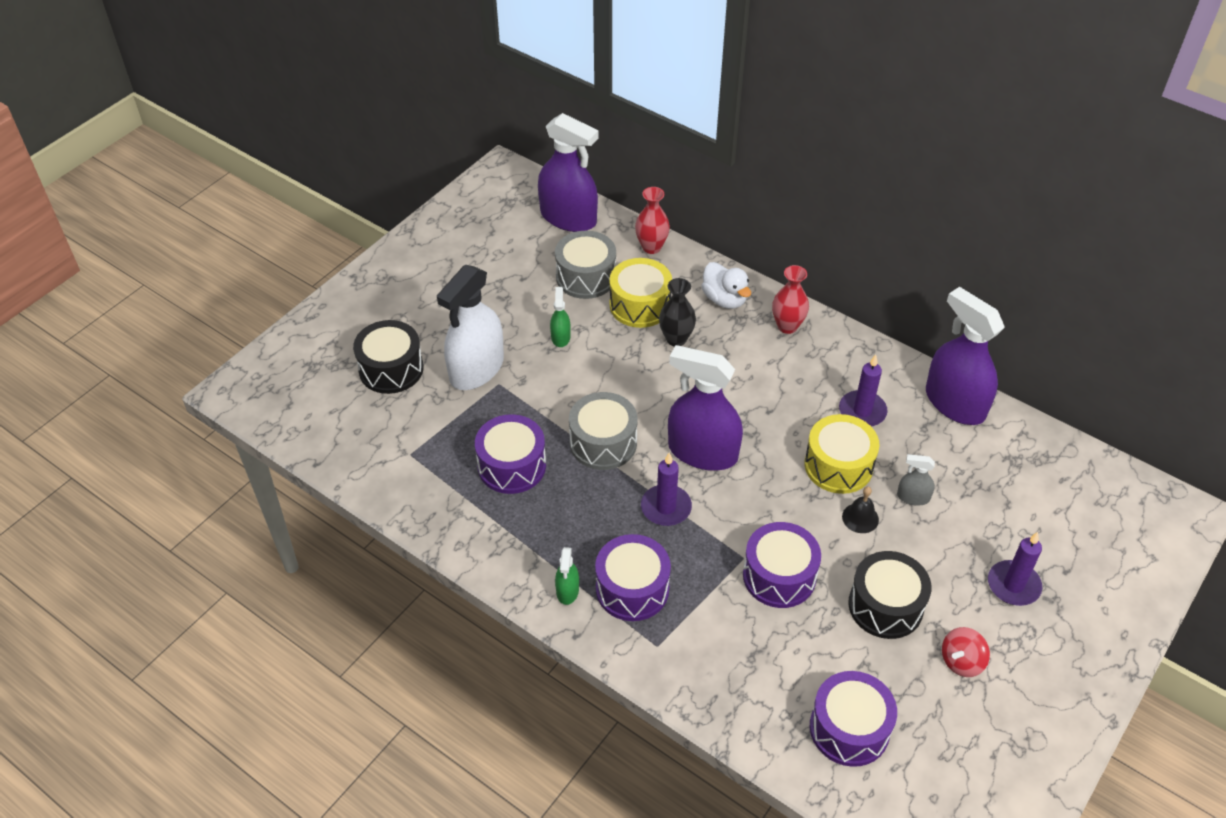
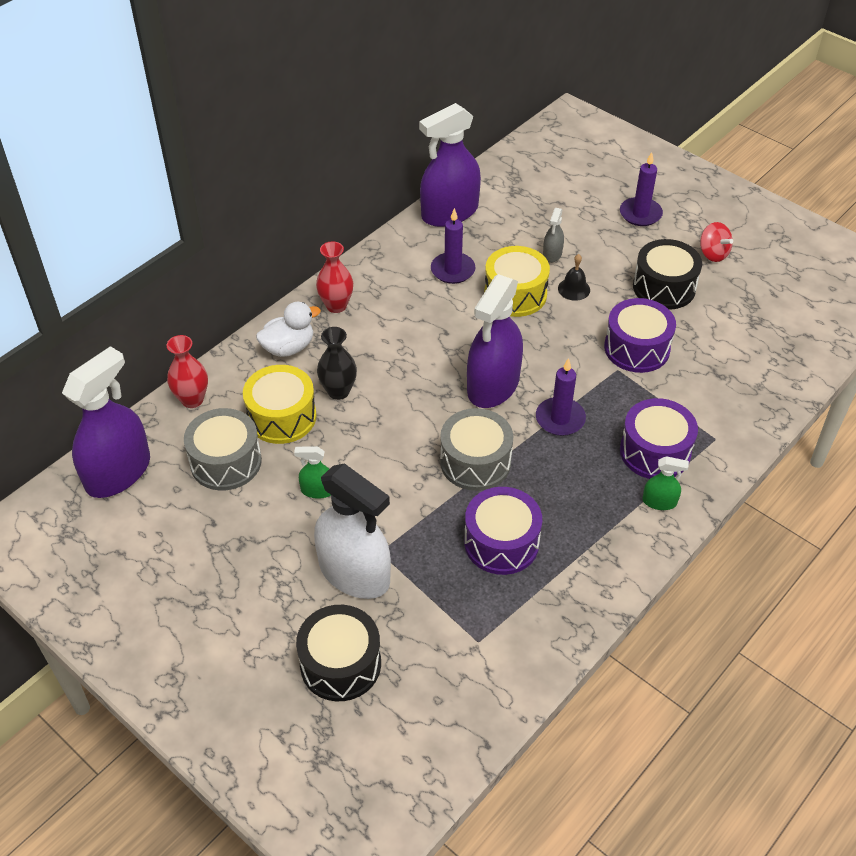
camera: 85 degrees left, 0 degrees up
(849, 729) = (781, 325): purple drum -> none

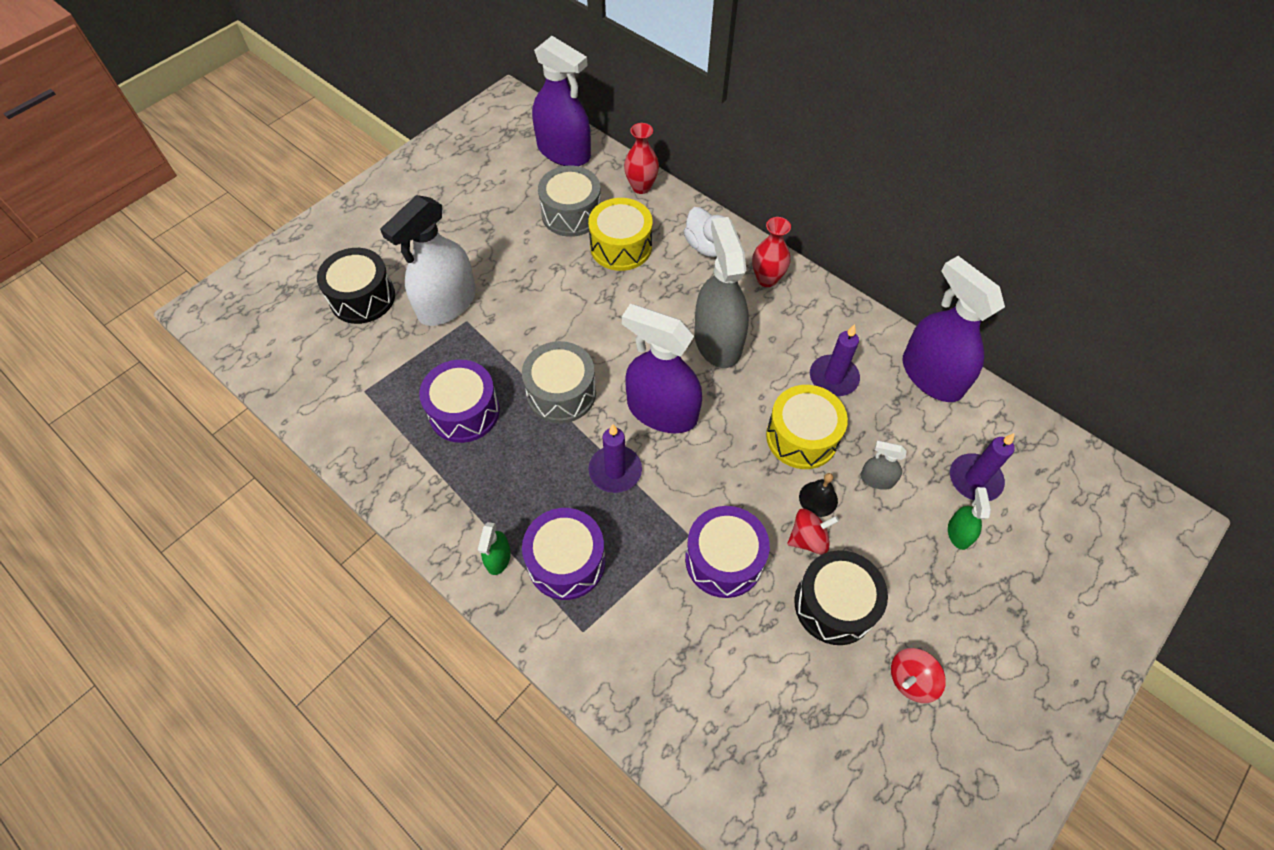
camera: 90 degrees right, 10 degrees up
(317, 490) = (536, 275): green spray bottle -> green spray bottle (959, 533)
(338, 391) = (652, 285): black vase -> none
(411, 344) = (717, 341): none -> grey spray bottle
(611, 297) = (808, 539): none -> red spinning top
(640, 214) = (976, 592): purple candle -> purple candle (975, 479)

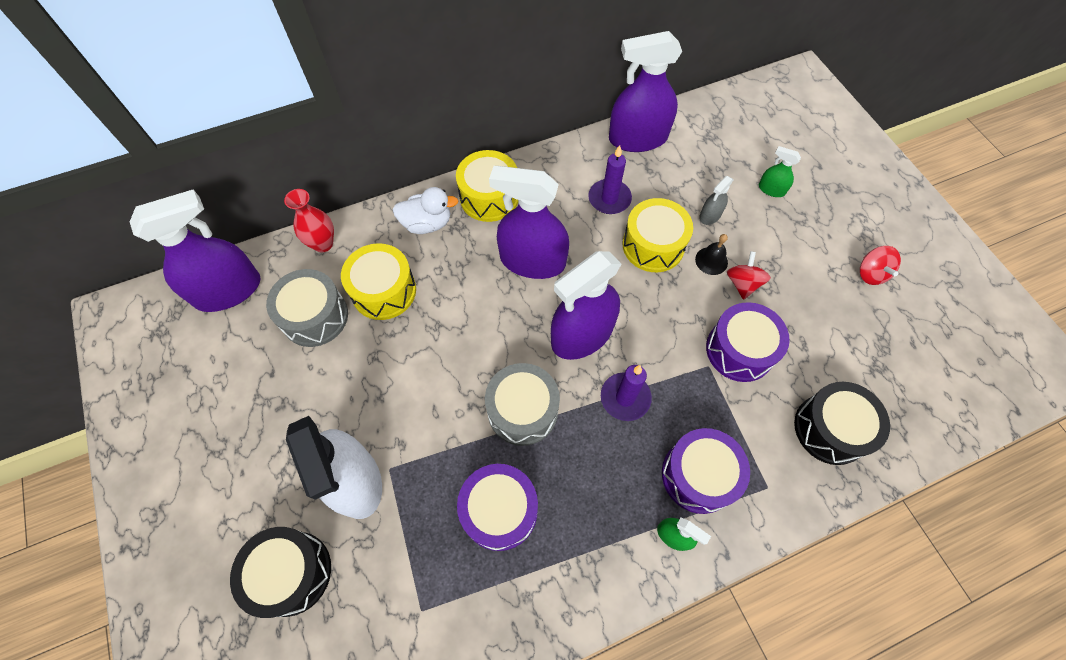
camera: 65 degrees left, 5 degrees up
(717, 341) = (532, 261): grey spray bottle -> purple spray bottle
(767, 279) = (489, 197): red vase -> yellow drum
(834, 605) = (801, 292): black drum -> black drum (830, 429)
(975, 479) = (733, 158): purple candle -> none

